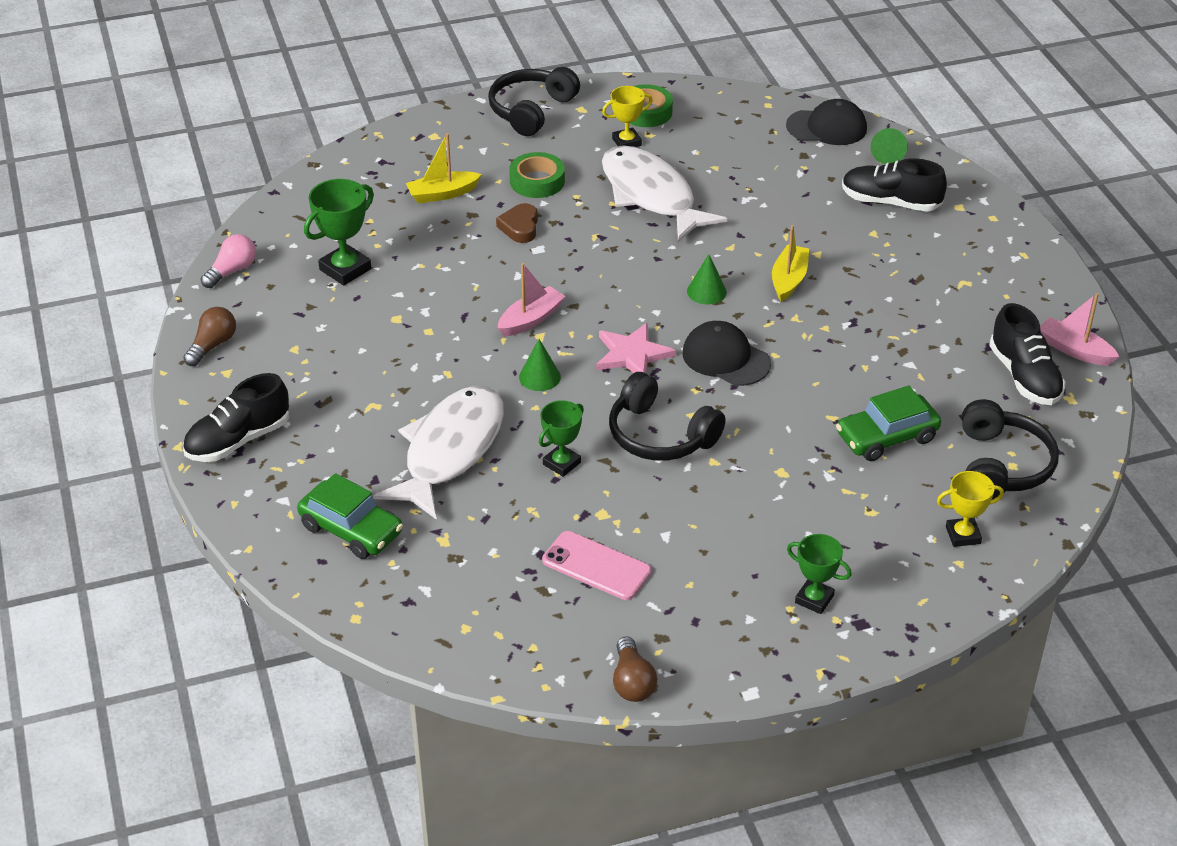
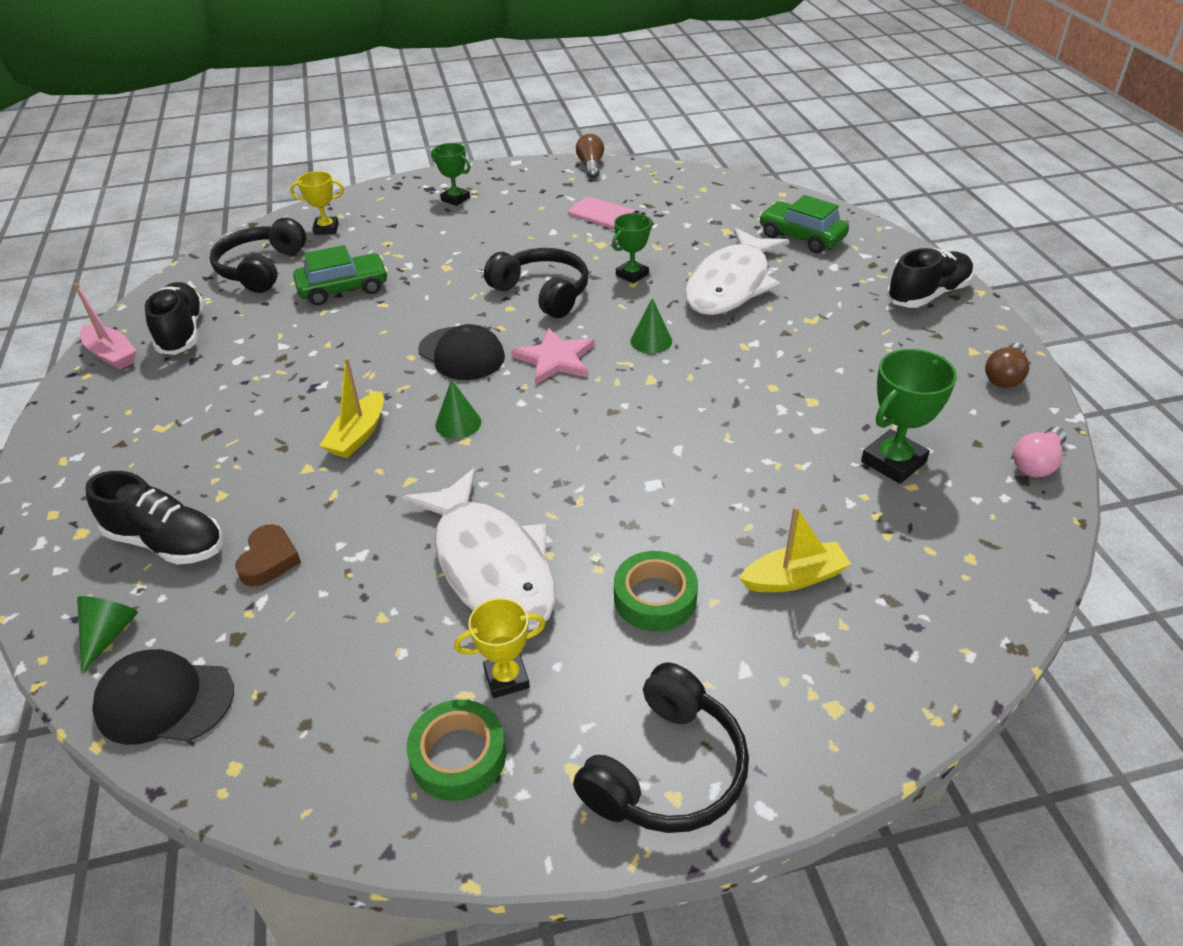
camera: 175 degrees left, 0 degrees up
(520, 227) = (677, 517): brown heart -> brown heart (269, 560)
(530, 319) = (661, 396): pink boat -> none

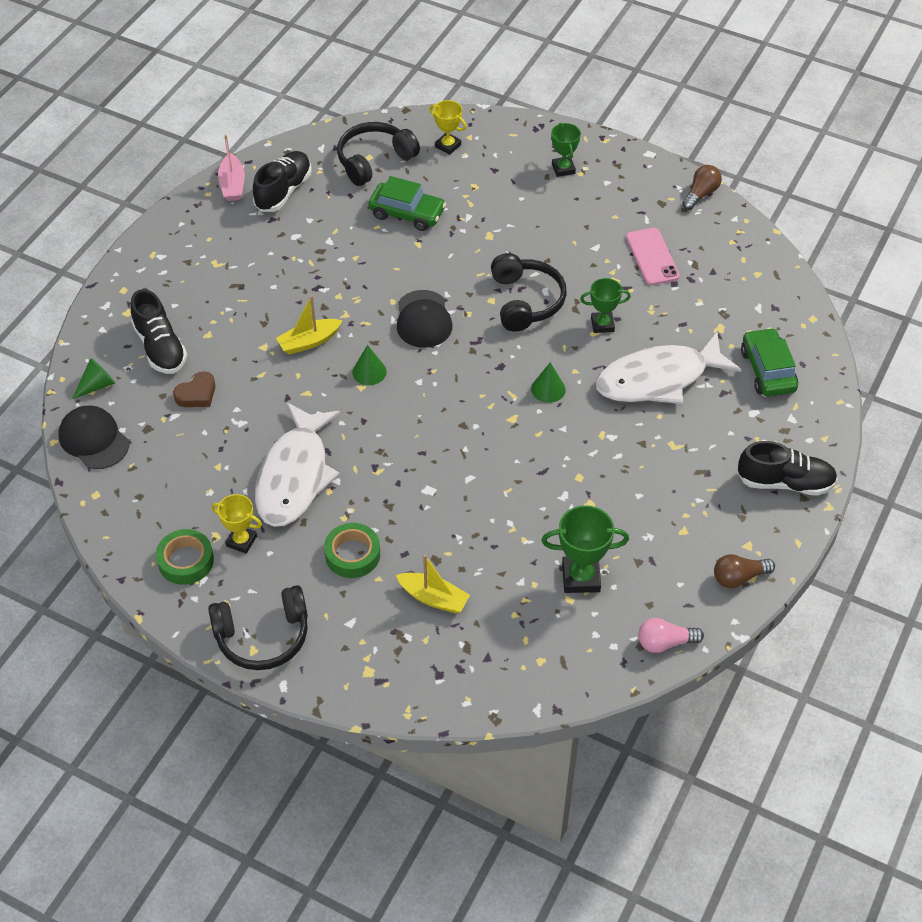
camera: 40 degrees right, 10 degrees up
(555, 359) = (473, 363): pink star -> none

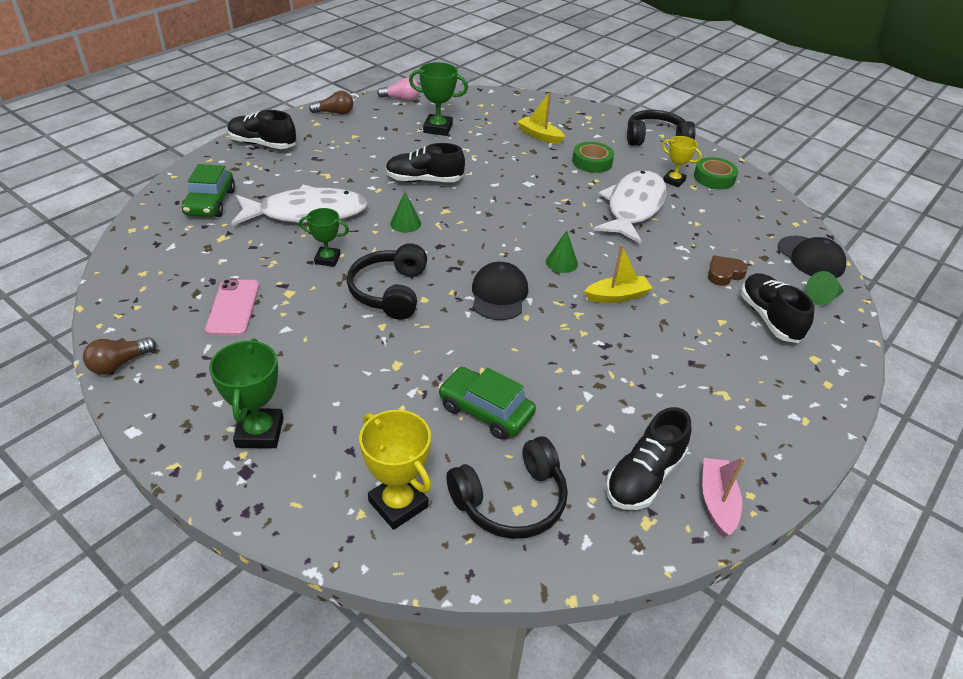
camera: 170 degrees left, 10 degrees down
(448, 146) = (398, 504): yellow trophy -> yellow trophy, size x1.52
(556, 463) = (424, 180): none -> black shoe
(563, 169) = (260, 432): green trophy -> green trophy, size x1.52

